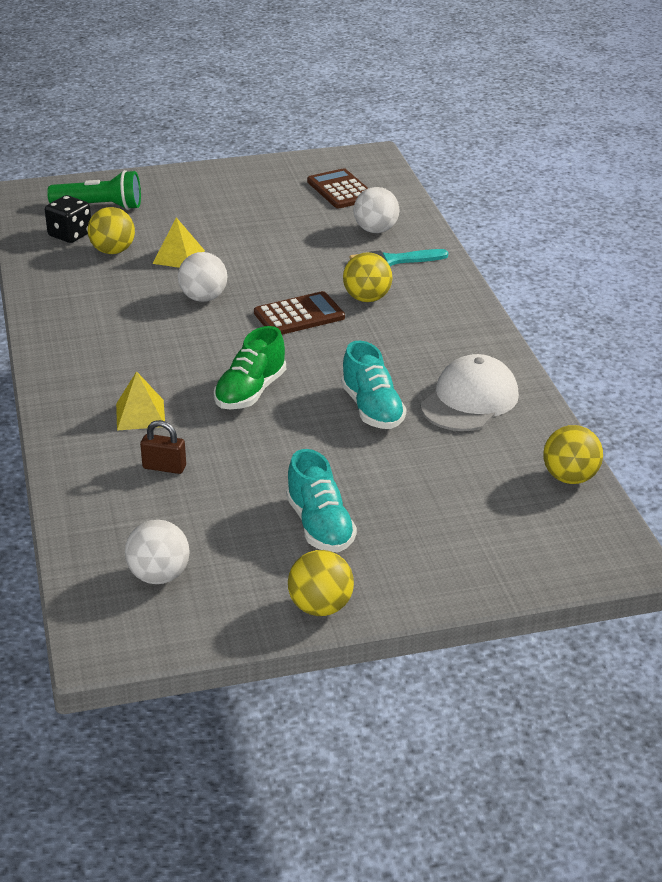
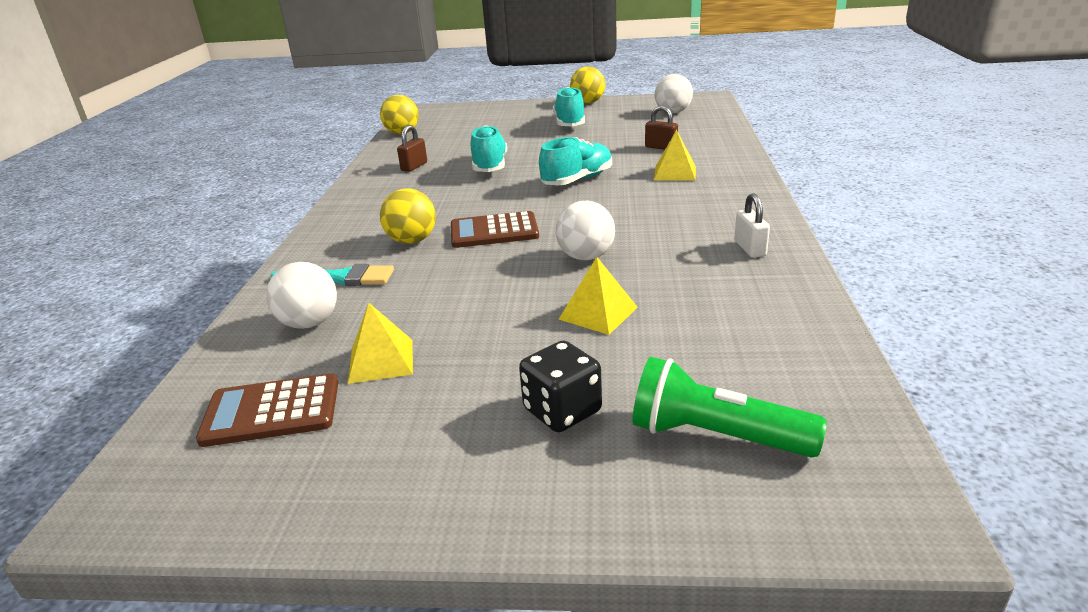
camera: 160 degrees left, 5 degrees down
(67, 319) = (750, 248): none -> white padlock
(70, 235) = (765, 373): black dice -> black dice (562, 411)
(113, 251) = (693, 333): yellow ball -> none
(250, 392) = (577, 180): green shoe -> turquoise shoe
(303, 216) = (381, 361): none -> yellow pyramid
(341, 190) = (271, 411): brown calculator -> brown calculator turned 90 degrees clockwise
(469, 400) = (414, 166): white cap -> brown padlock

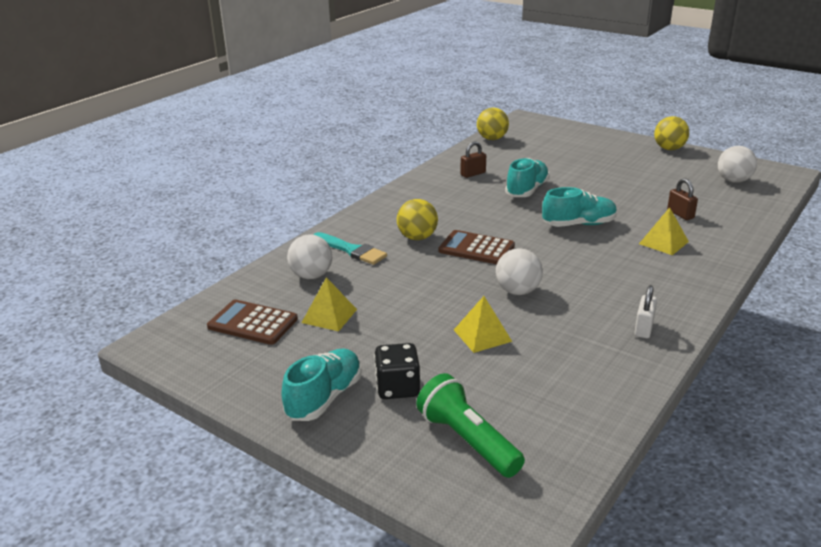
camera: 30 degrees right, 0 degrees up
(569, 123) = (630, 167): turquoise shoe -> turquoise shoe (324, 398)

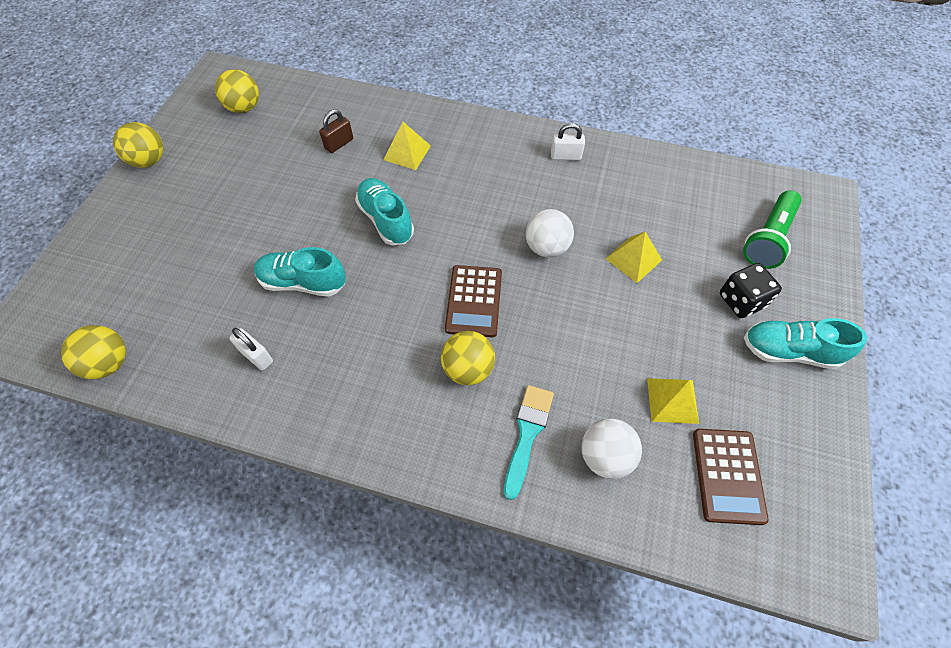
camera: 110 degrees left, 30 degrees up
(473, 174) = (256, 356): brown padlock -> white padlock
(733, 181) = (244, 108): white ball -> yellow ball

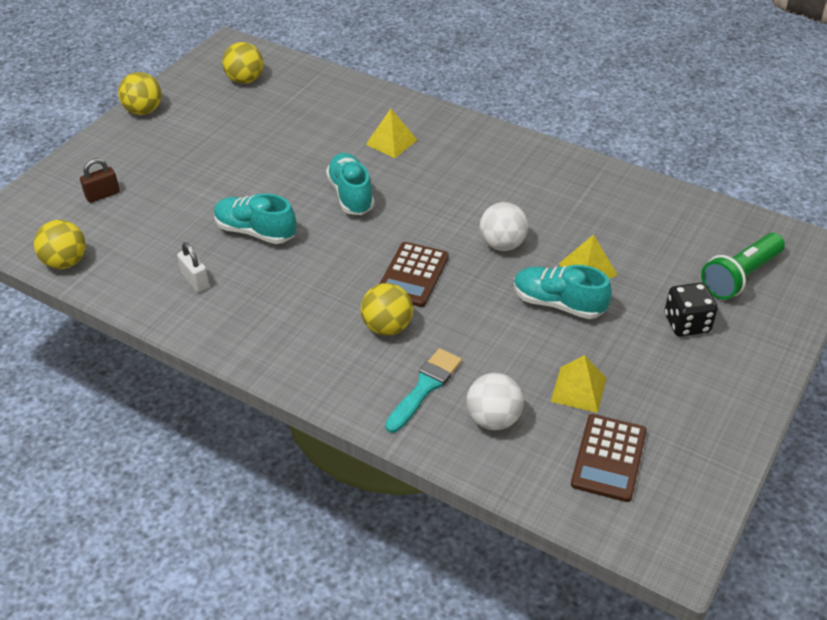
camera: 15 degrees right, 15 degrees down
(339, 144) = (327, 124): brown padlock -> brown padlock (102, 195)
(565, 156) = (553, 170): white padlock -> none
(789, 351) = (718, 374): turquoise shoe -> turquoise shoe (558, 304)

